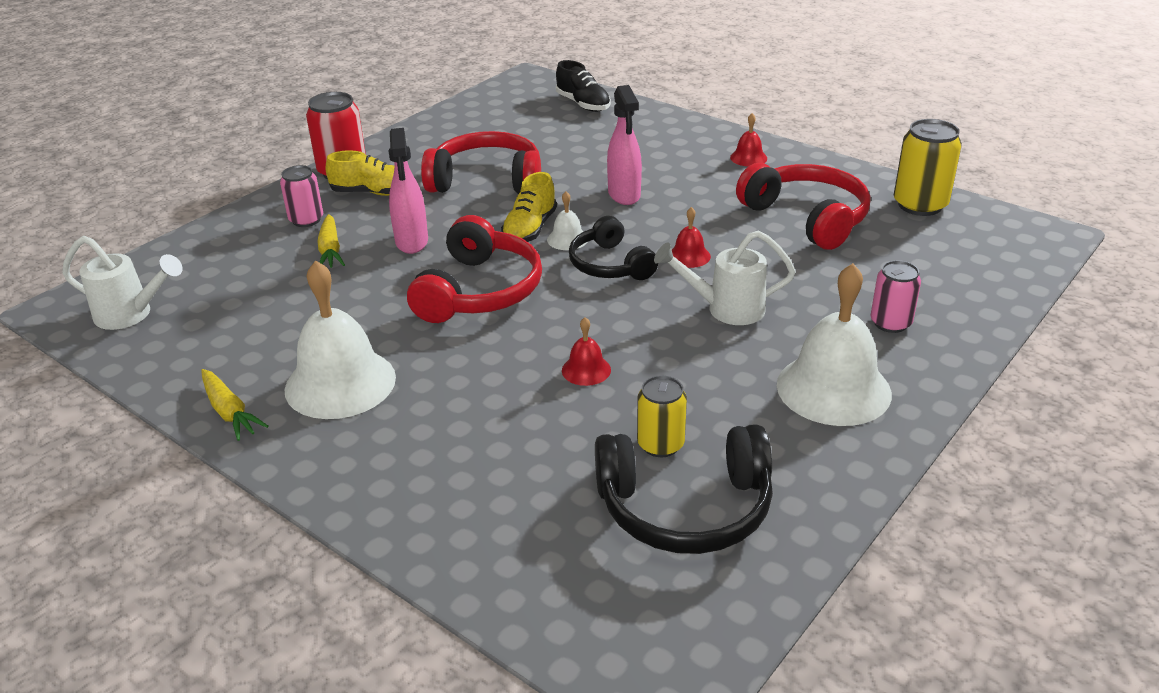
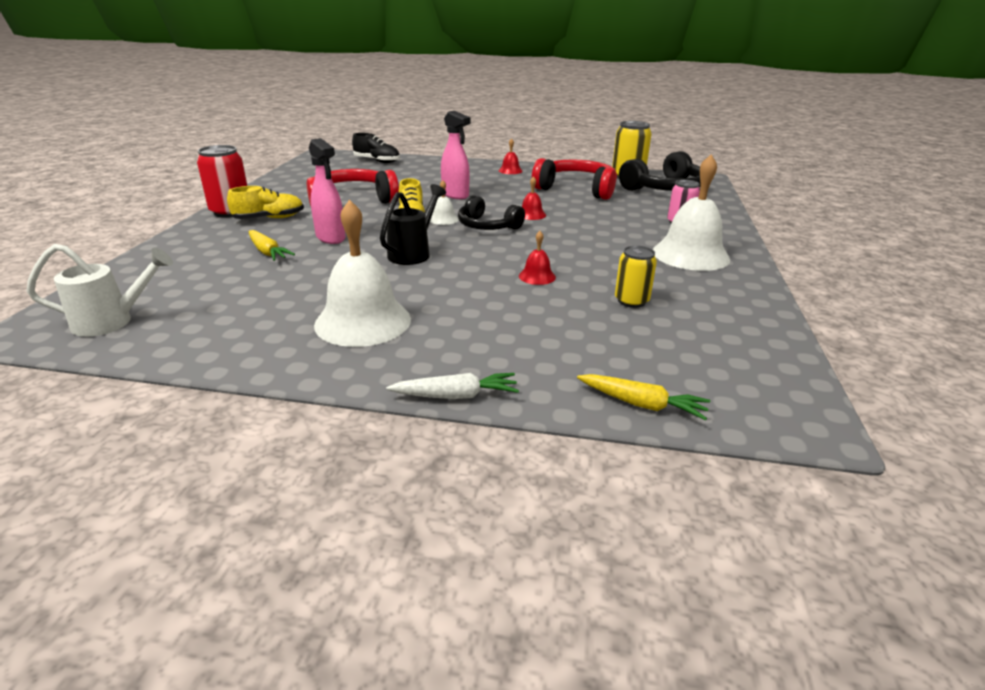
camera: 30 degrees left, 5 degrees down
(230, 412) = (282, 360): yellow carrot -> yellow carrot (641, 404)
(306, 220) = (227, 240): pink can -> none
(342, 512) = (456, 396): none -> white carrot
(479, 291) = (413, 253): red headphones -> black watering can
(685, 508) = (688, 327): black headphones -> black headphones (664, 188)
(725, 309) = (584, 233): white watering can -> none

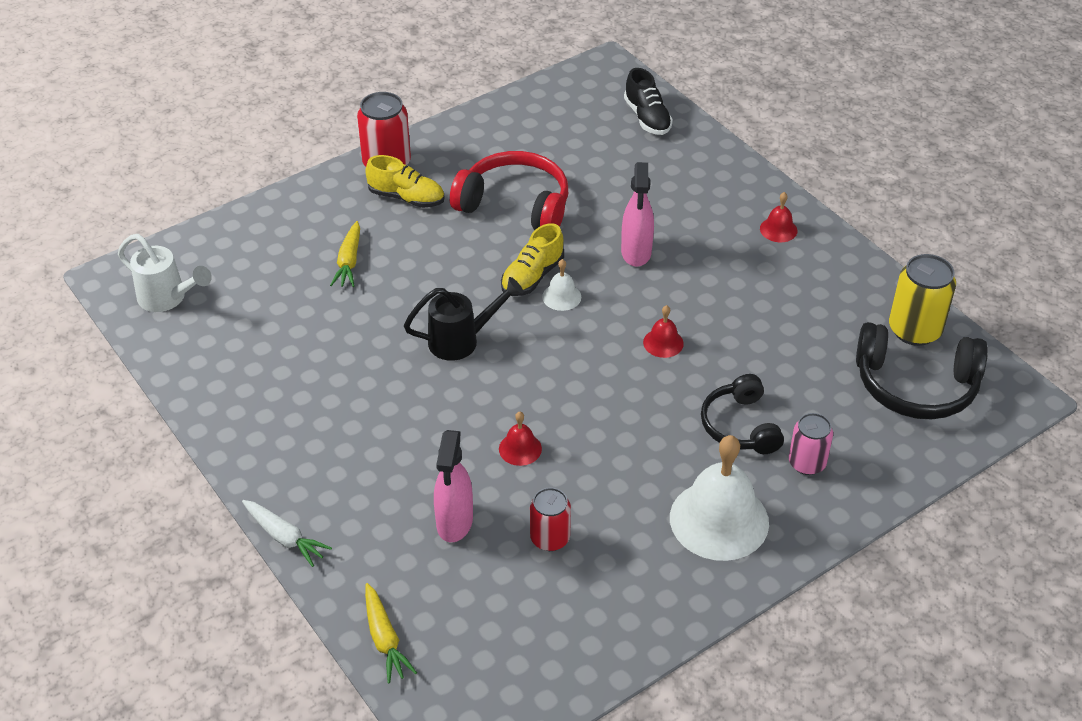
camera: 45 degrees right, 15 degrees up
(331, 238) = (422, 268): pink spray bottle -> pink spray bottle (454, 522)
(363, 321) = (317, 413): white bell -> none
(487, 226) = (587, 337): black headphones -> black headphones (739, 426)
(577, 189) = (796, 321): red headphones -> none
(631, 301) = (550, 538): yellow can -> red can

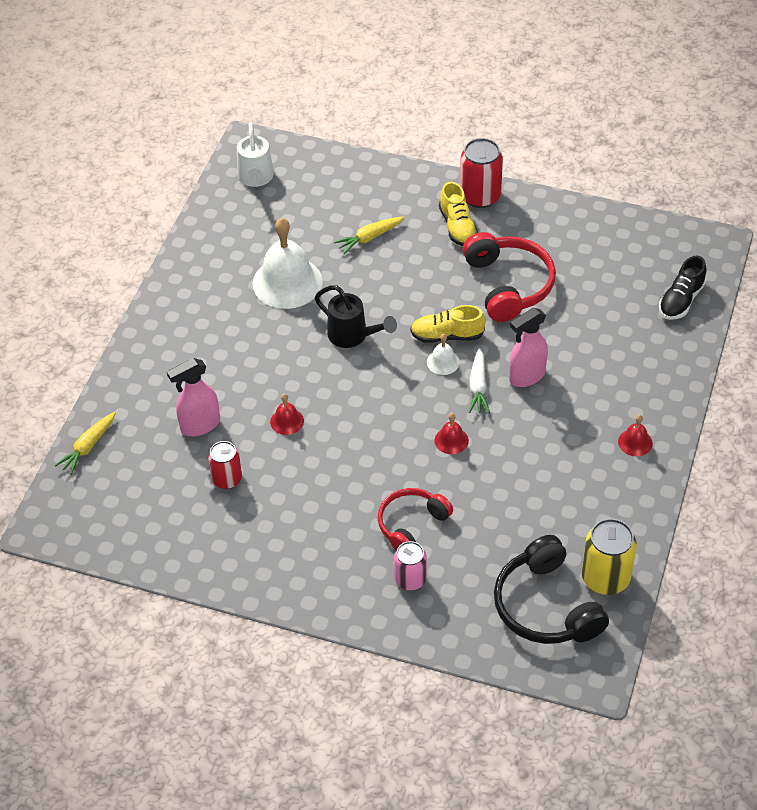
camera: 55 degrees right, 5 degrees up
(284, 537) = (122, 355): white carrot -> white carrot (478, 386)
(719, 520) = (317, 557): white bell -> white bell (287, 282)
(739, 426) = (411, 524): black headphones -> red headphones

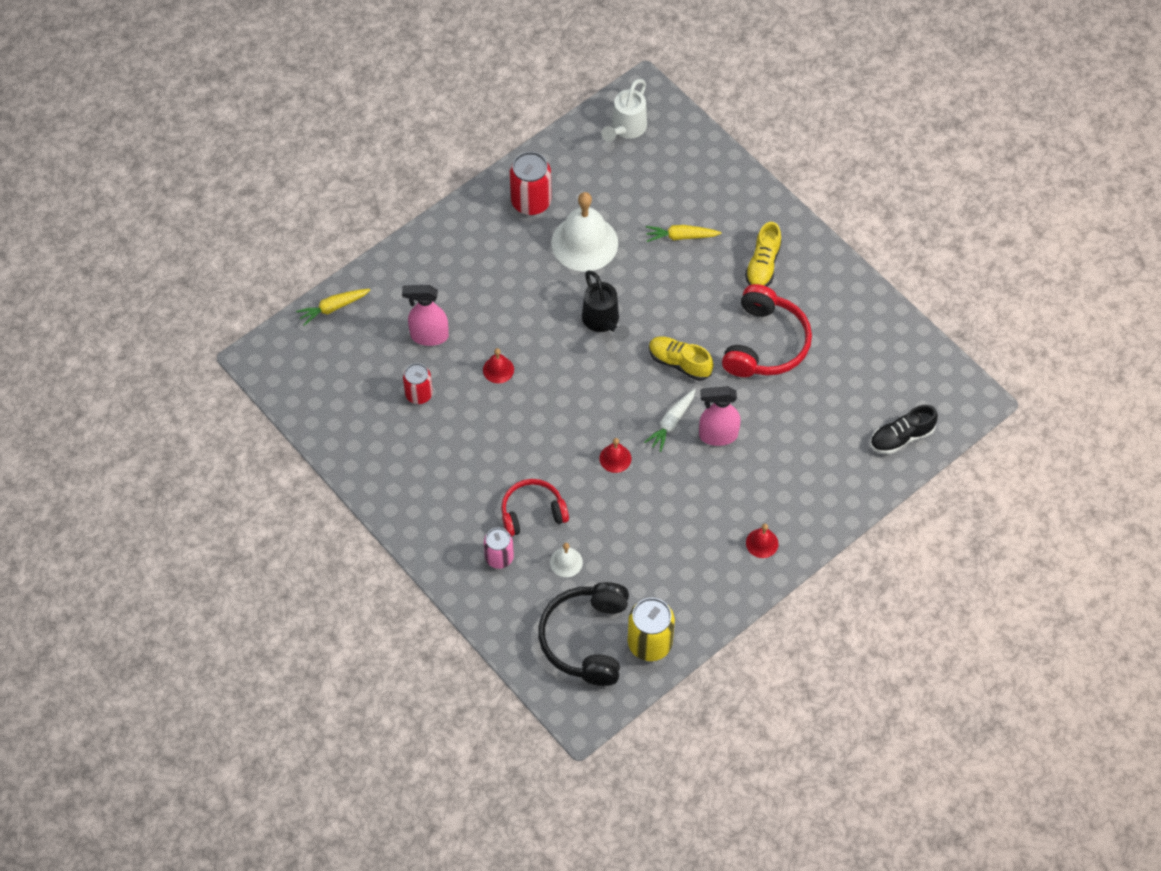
camera: 30 degrees right, 10 degrees up
(443, 362) = (659, 385): white bell -> white bell (566, 562)
(480, 196) = (804, 245): red can -> red can (531, 202)

